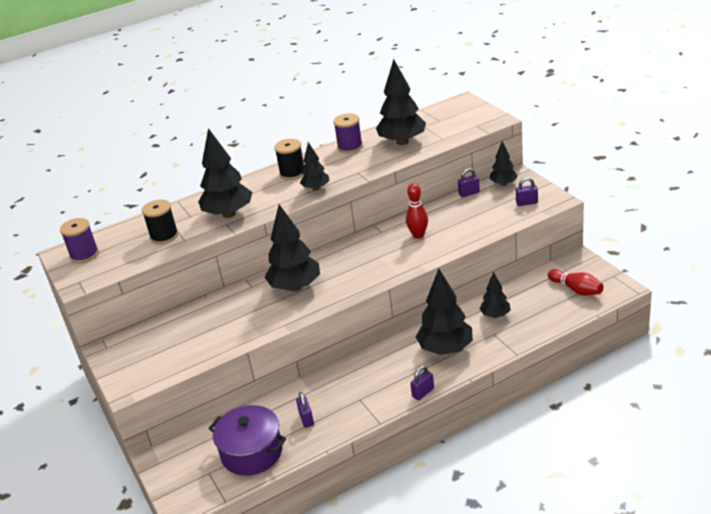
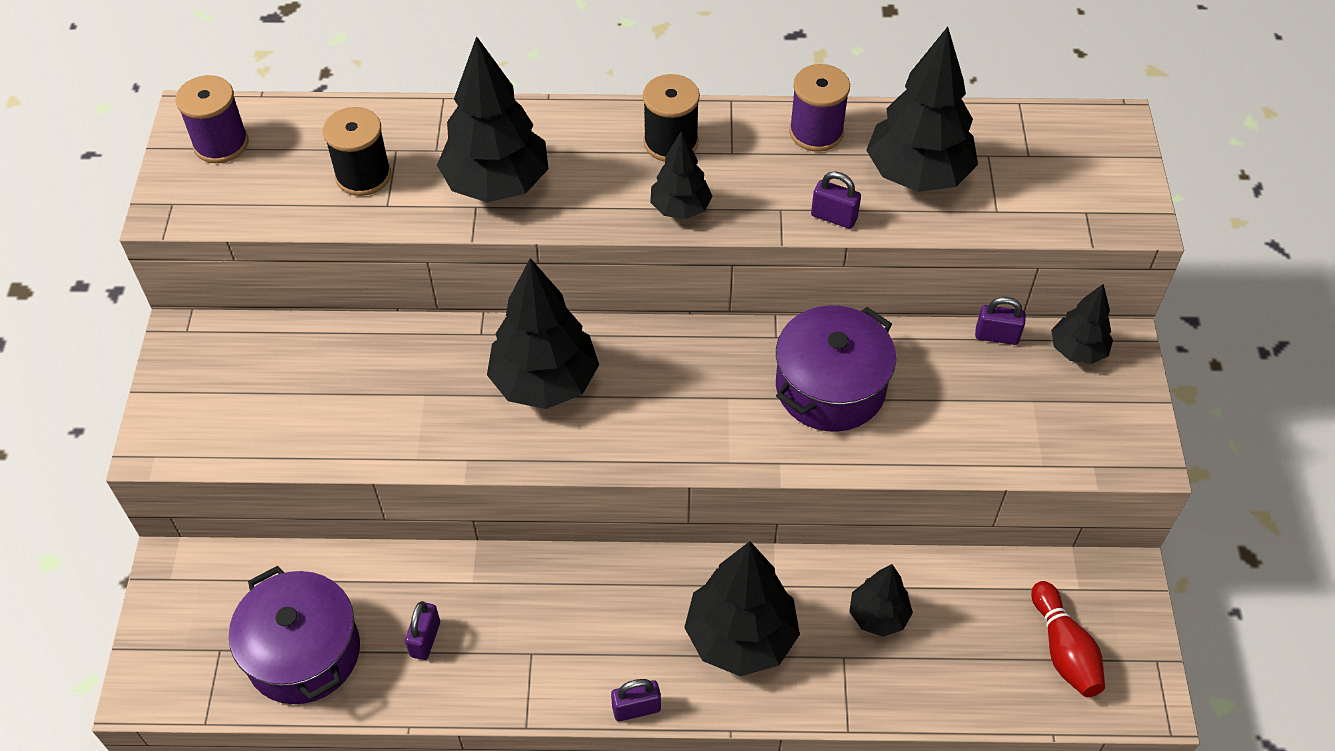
camera: 25 degrees right, 20 degrees up
(418, 235) = (830, 387): red bowling pin -> purple pot
(526, 203) = (1082, 427): purple padlock -> purple padlock (834, 217)

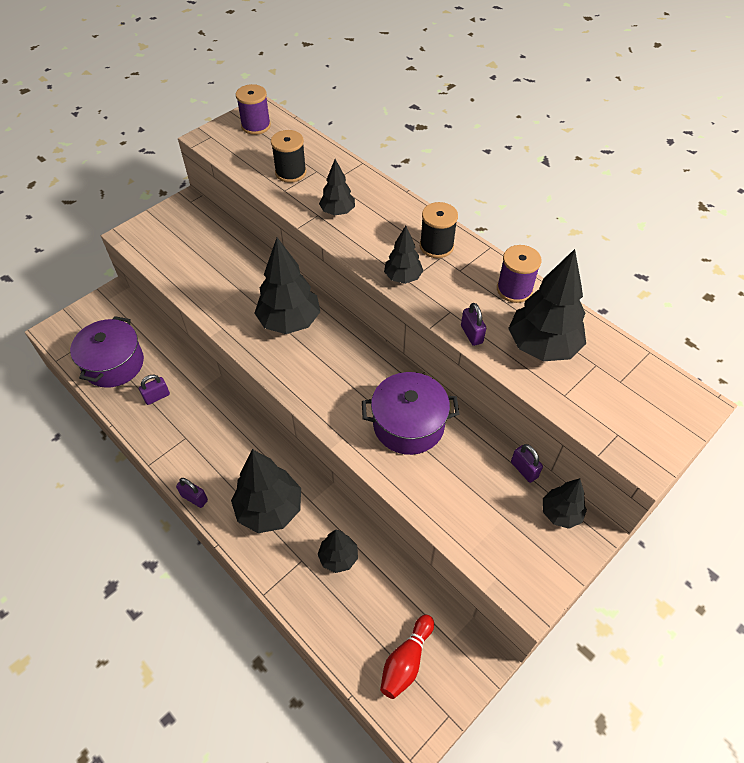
camera: 45 degrees right, 0 degrees up
(497, 184) = (337, 212): black tree -> black tree, size x0.56

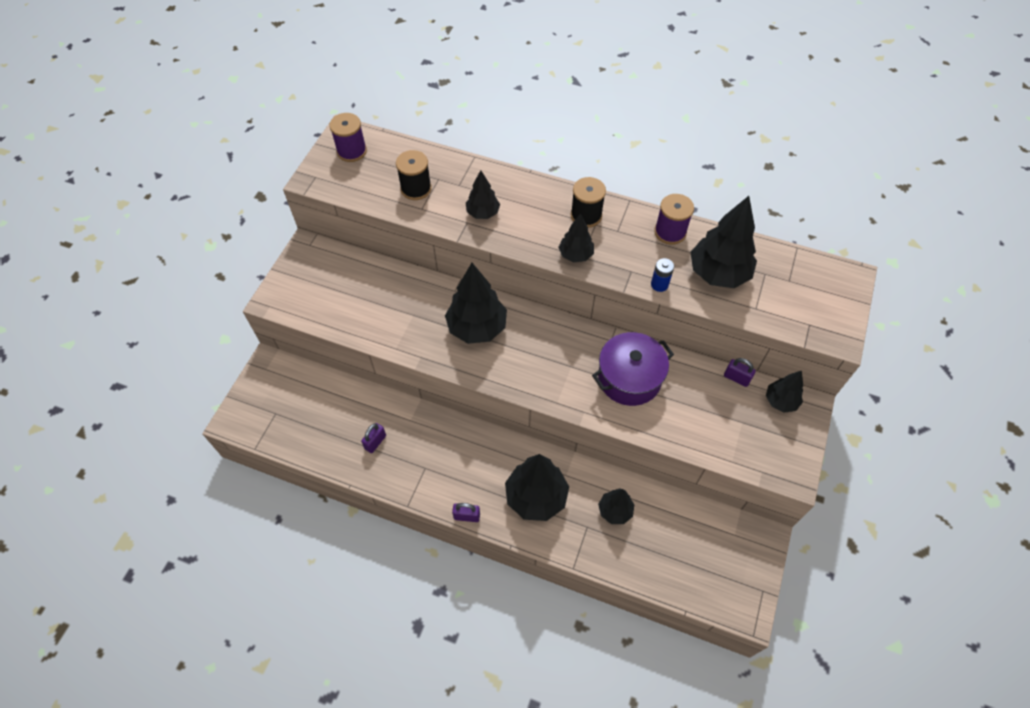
camera: 25 degrees left, 5 degrees up
(114, 364) = (314, 428): purple pot -> none
(406, 661) = (711, 566): red bowling pin -> none
(471, 334) = (659, 284): purple padlock -> blue battery

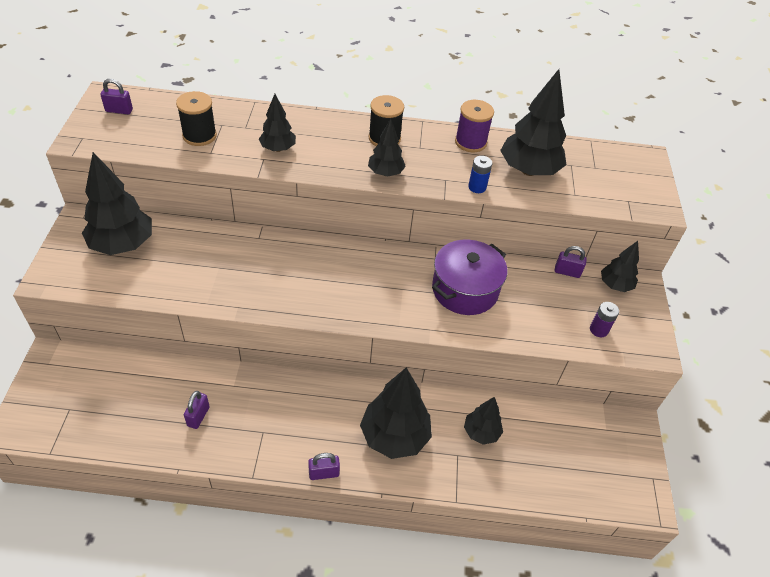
camera: 20 degrees left, 10 degrees down
(352, 151) = (119, 110): purple spool -> purple padlock
(477, 327) = (292, 268): black tree -> black tree (123, 244)
(746, 444) = (598, 330): none -> purple battery

